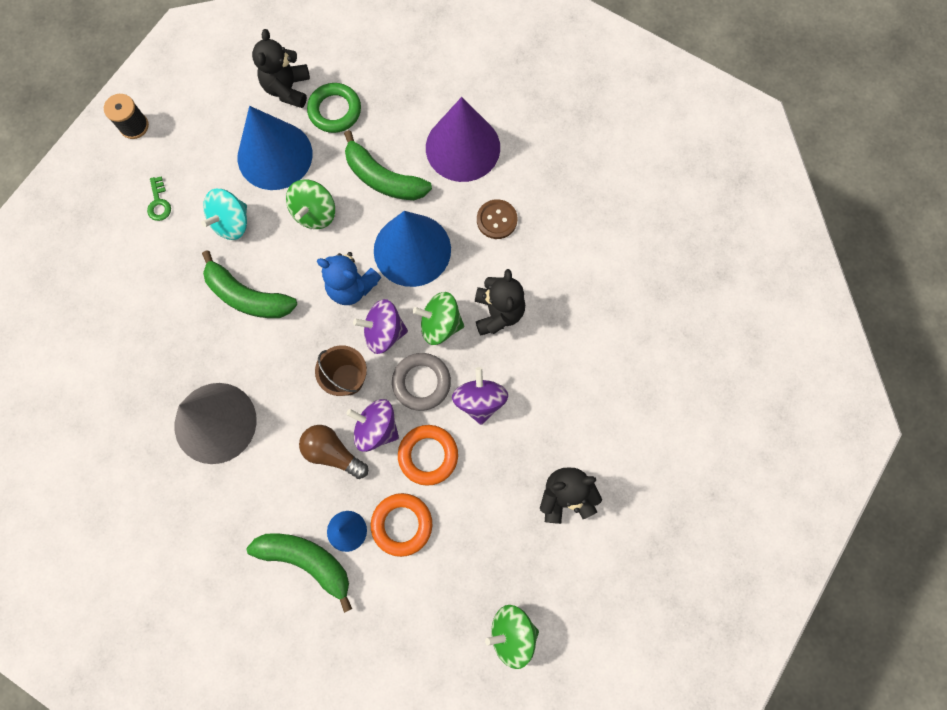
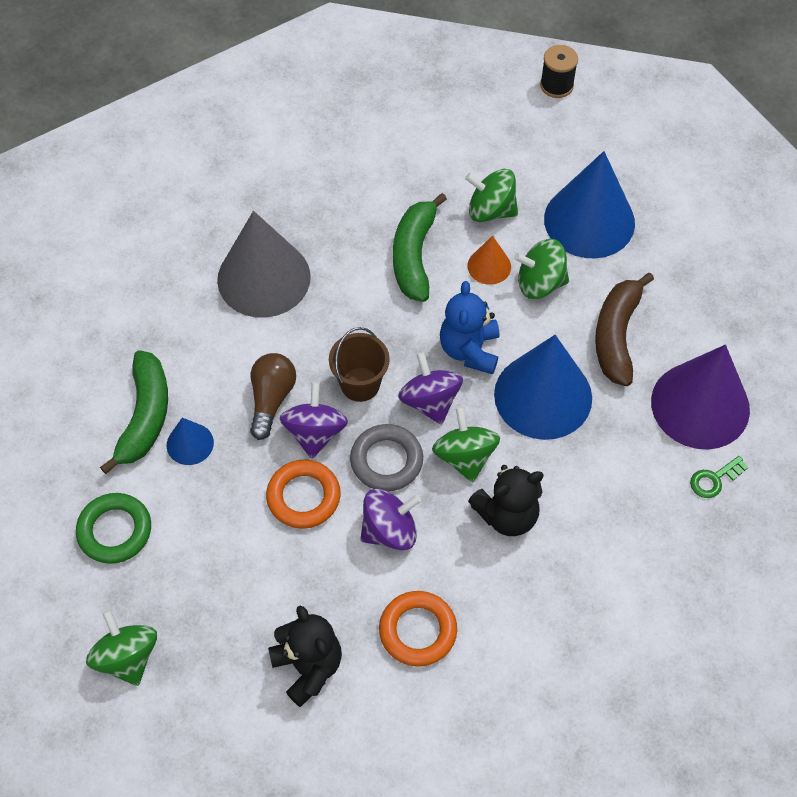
camera: 70 degrees right, 15 degrees down
(159, 202) = (482, 139): green key -> green key (714, 479)
(232, 223) = (491, 210): turquoise spinning top -> green spinning top
(283, 244) = (489, 266): none -> orange cone
(287, 89) = (676, 203): black teddy bear -> none
(335, 110) = (674, 258): green ring -> green ring (115, 531)
(383, 178) = (616, 335): green banana -> brown banana
(402, 524) = (215, 497): orange ring -> orange ring (418, 631)
(496, 220) = (625, 474): brown button -> none

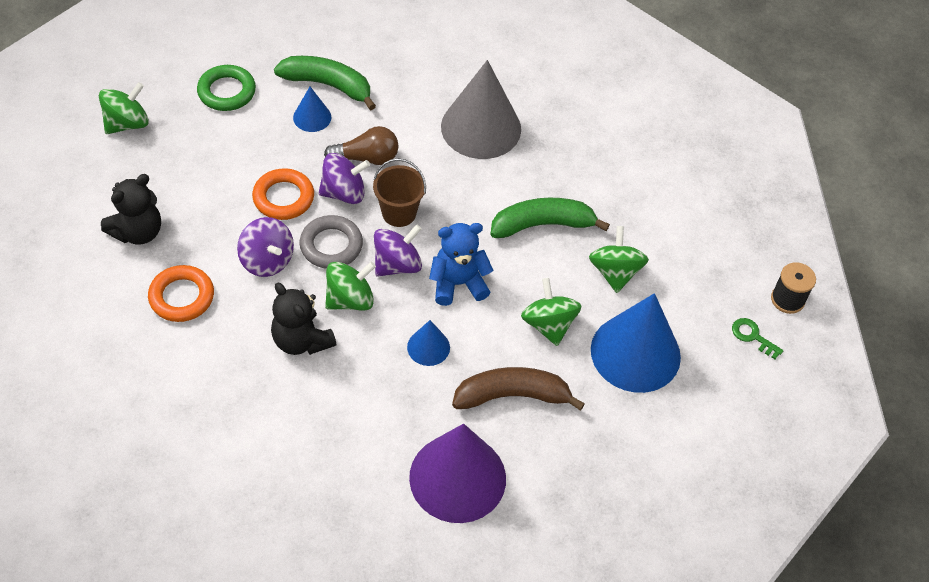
camera: 70 degrees right, 5 degrees down
(145, 417) = (328, 85): green banana -> green banana turned 150 degrees counterclockwise
(489, 266) = (552, 282): orange cone -> none
(543, 396) = (428, 347): blue cone -> blue cone, size x0.47
(714, 479) = (380, 500): green key -> green key (752, 336)

